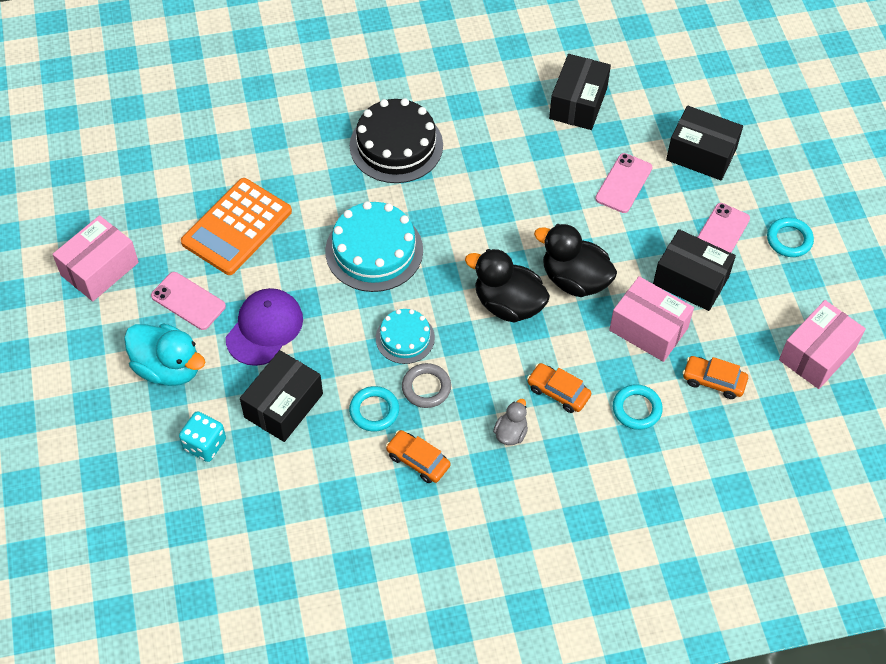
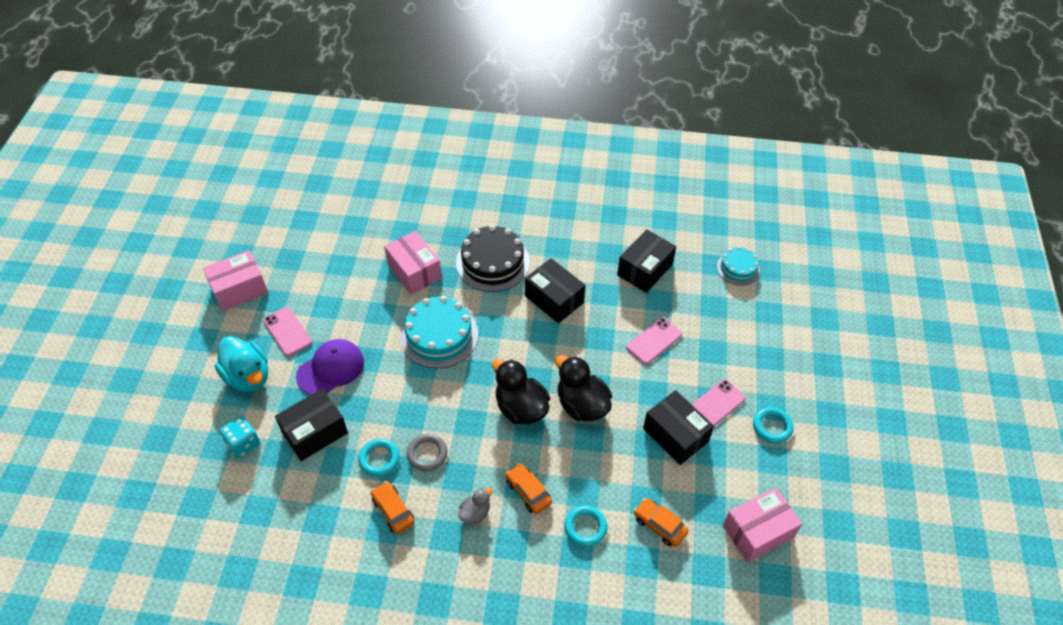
camera: 20 degrees right, 5 degrees down
(236, 227) = (349, 288): orange calculator -> none
(405, 338) = (430, 409): turquoise cake -> turquoise cake (738, 268)
(648, 329) = (623, 464): pink box -> pink box (414, 271)
(701, 154) = (726, 336): black box -> black box (554, 299)

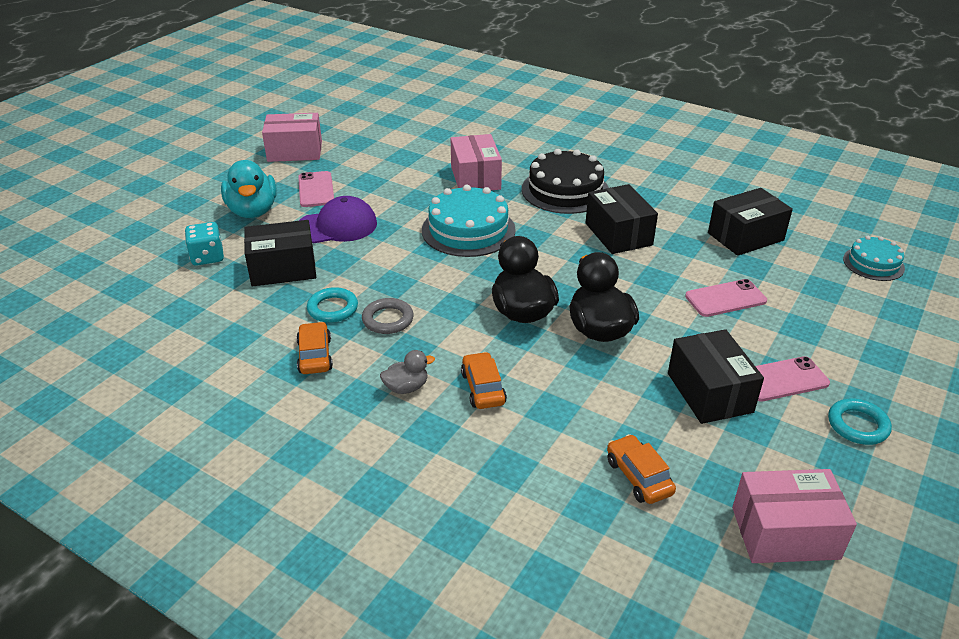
camera: 25 degrees right, 15 degrees down
(585, 527) = (535, 446): turquoise ring -> none

